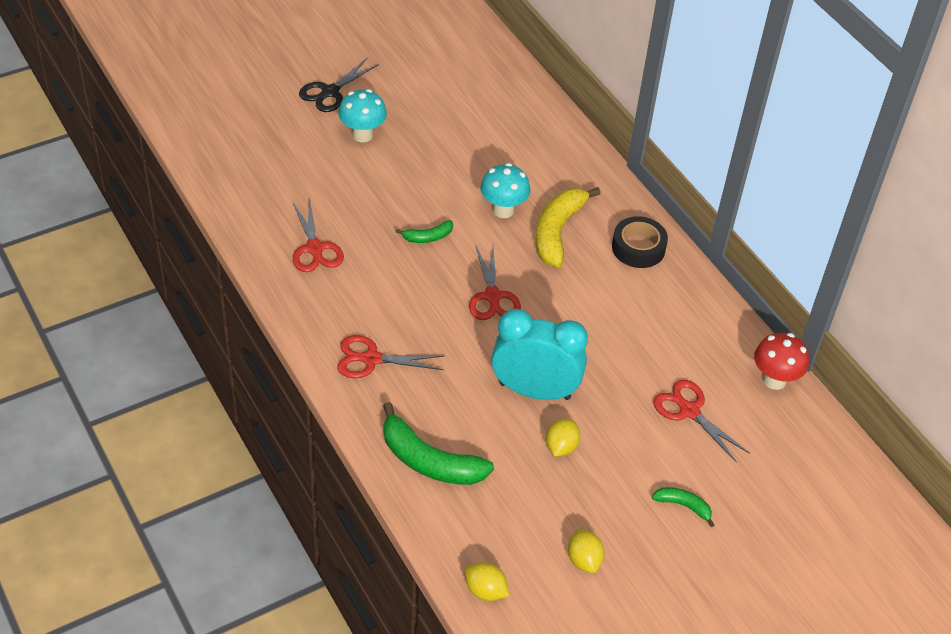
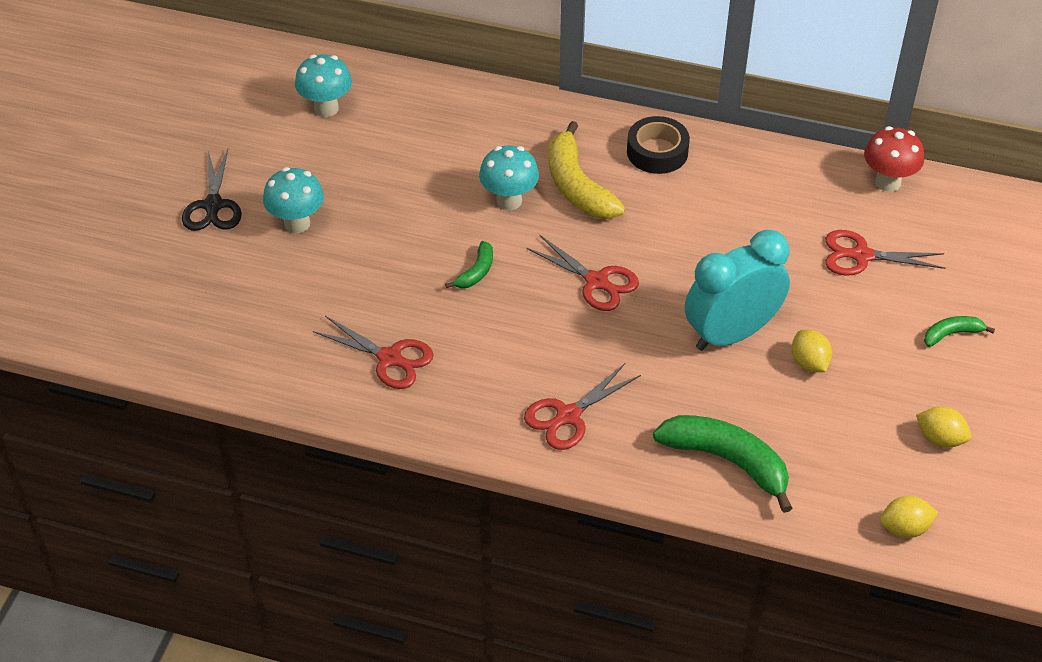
camera: 40 degrees left, 0 degrees up
(429, 461) = (727, 461): green banana -> green banana turned 135 degrees counterclockwise
(465, 80) = (326, 108): none -> turquoise mushroom

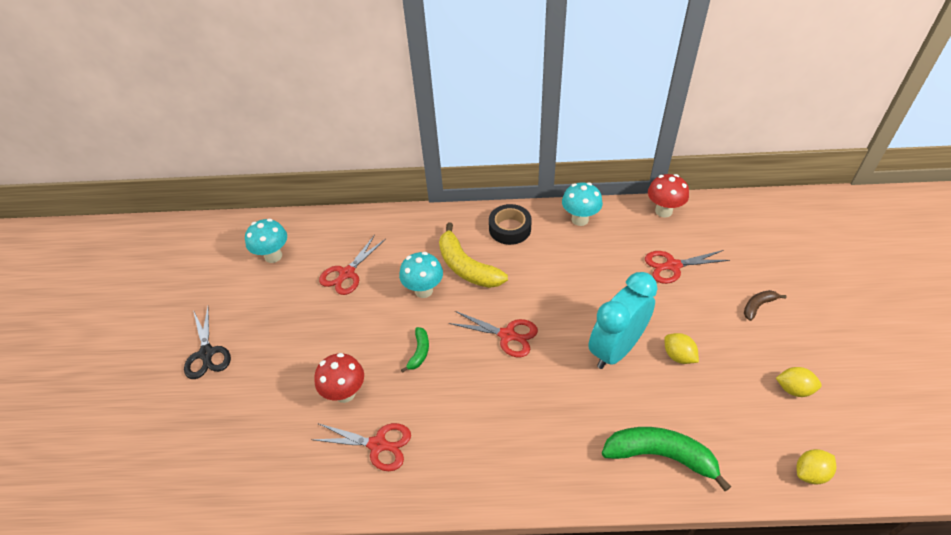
camera: 15 degrees left, 0 degrees up
(297, 223) = (275, 350): turquoise mushroom -> turquoise mushroom (580, 219)
(368, 293) = (345, 393): none -> red mushroom
(568, 415) = (529, 453): red scissors -> red scissors (347, 273)
(951, 334) = (758, 306): green banana -> brown banana

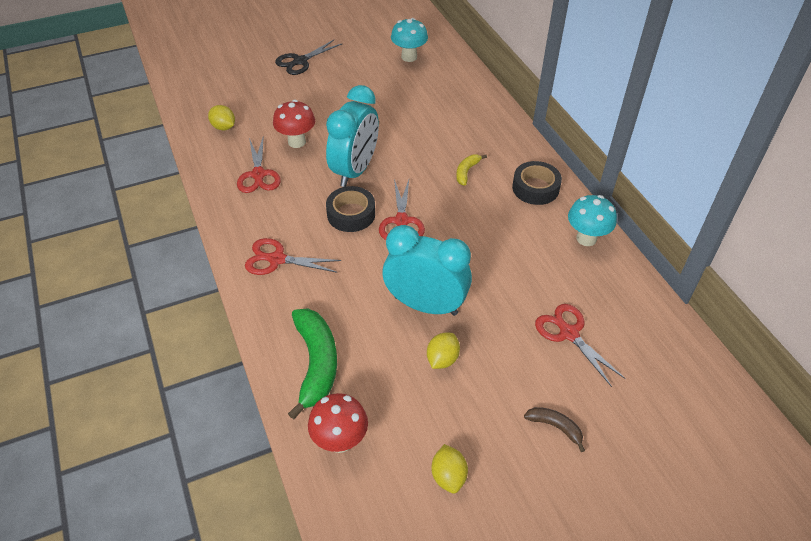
camera: 65 degrees right, 0 degrees up
(347, 273) = (415, 102): red scissors -> red scissors (277, 259)
(419, 352) = (355, 170): green banana -> turquoise clock
(423, 290) = (423, 153): turquoise mushroom -> none
(466, 267) = (466, 172): yellow banana -> yellow banana, size x0.50
(479, 373) = (351, 214): none -> black tape
(663, 211) = (652, 310): red mushroom -> red mushroom (340, 441)
(810, 473) = (344, 501): yellow lemon -> yellow lemon (223, 127)

